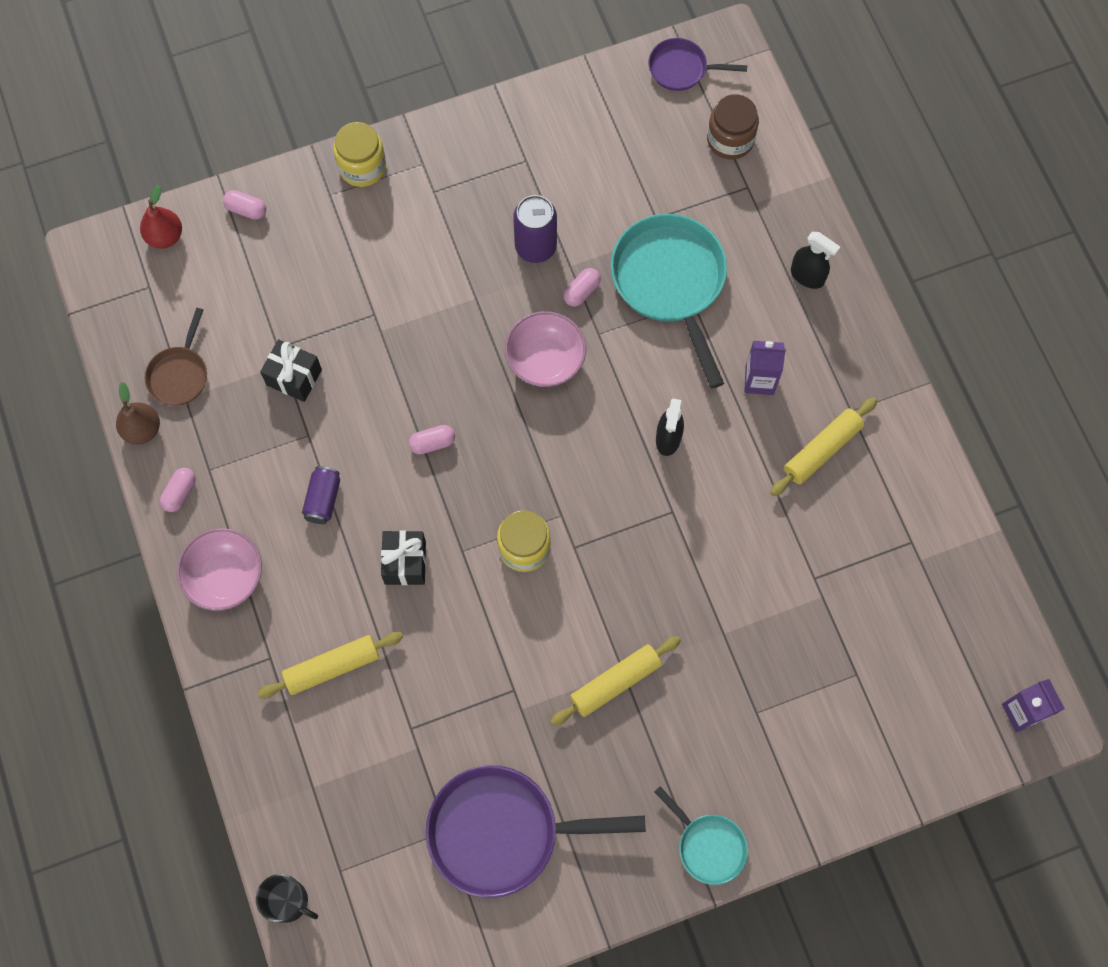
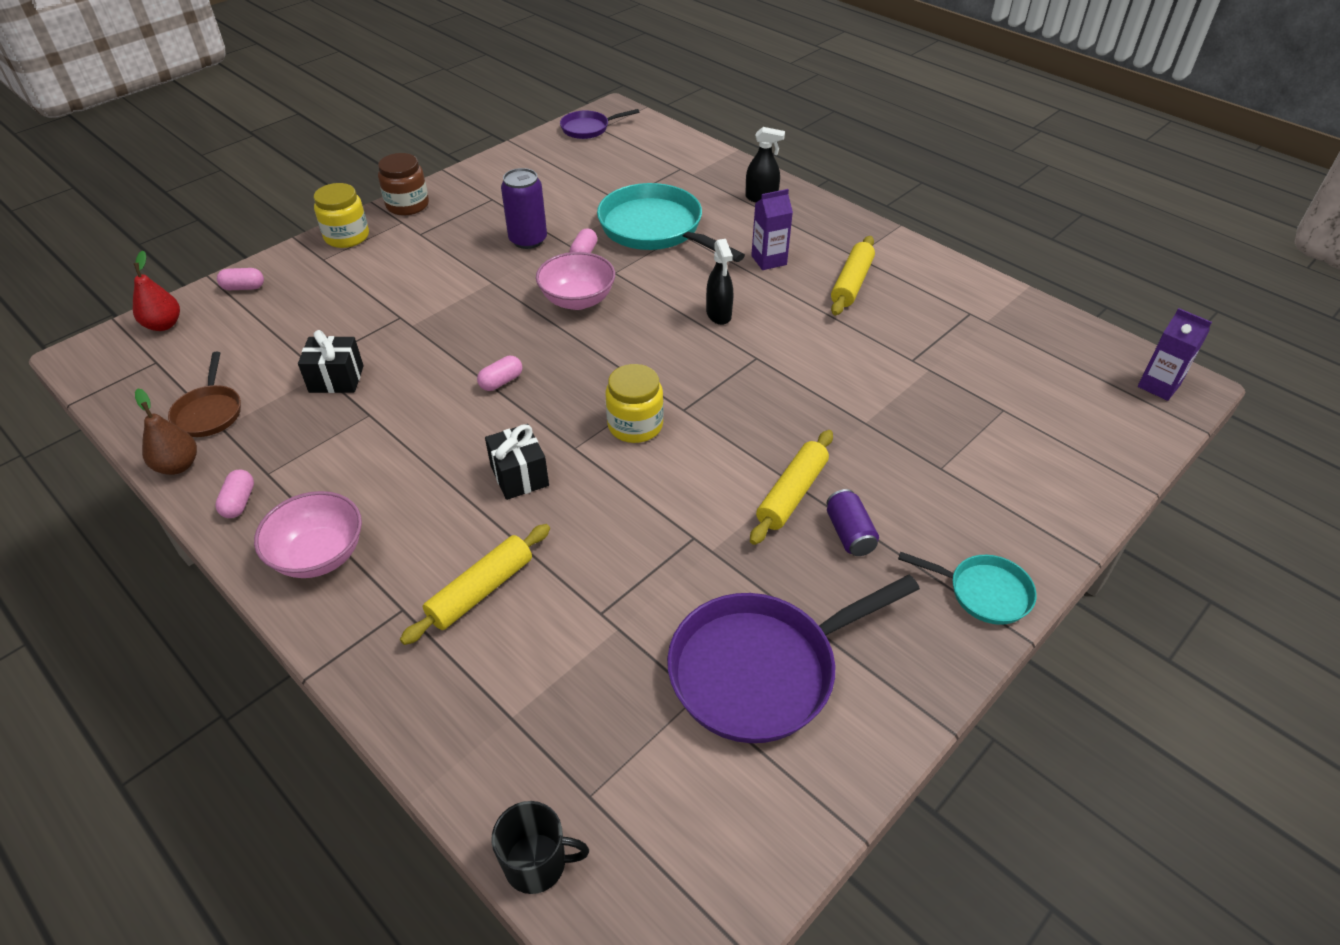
camera: 25 degrees left, 25 degrees down
(323, 499) = (406, 456): purple can -> purple can (849, 533)
(730, 140) = (649, 150): brown jar -> brown jar (407, 205)

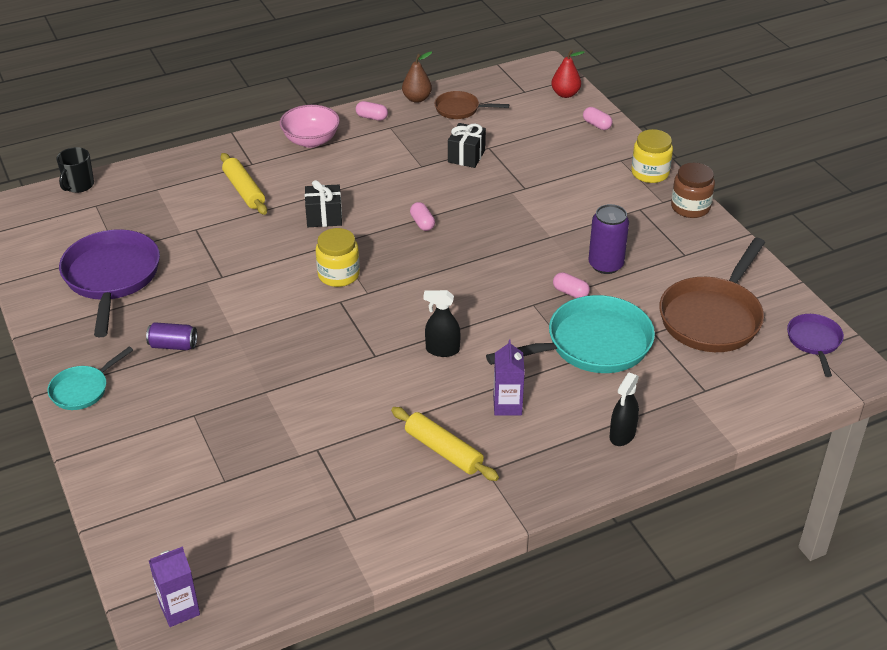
camera: 110 degrees right, 5 degrees down
(243, 287) = (597, 125): pink capsule -> pink capsule turned 60 degrees counterclockwise
(577, 300) = (502, 276): pink bowl -> none
(581, 175) = (712, 317): none -> brown pan
(792, 494) = (225, 330): yellow rolling pin -> none

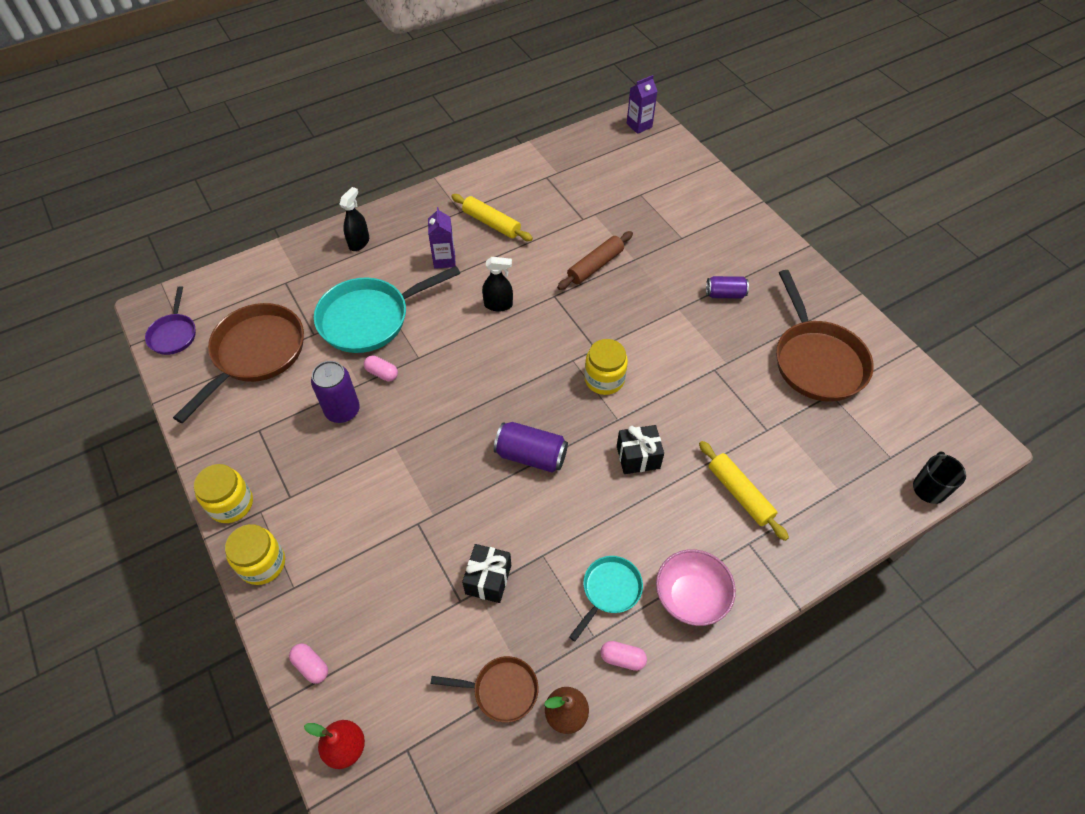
camera: 175 degrees right, 15 degrees up
(82, 389) = (776, 252): turquoise pan -> turquoise pan (609, 591)
(112, 278) = (816, 360): purple pan -> brown pan
(317, 386) = (595, 266): none -> brown rolling pin
(422, 223) = (531, 456): pink capsule -> purple can
(690, 207) = (231, 504): brown jar -> yellow jar

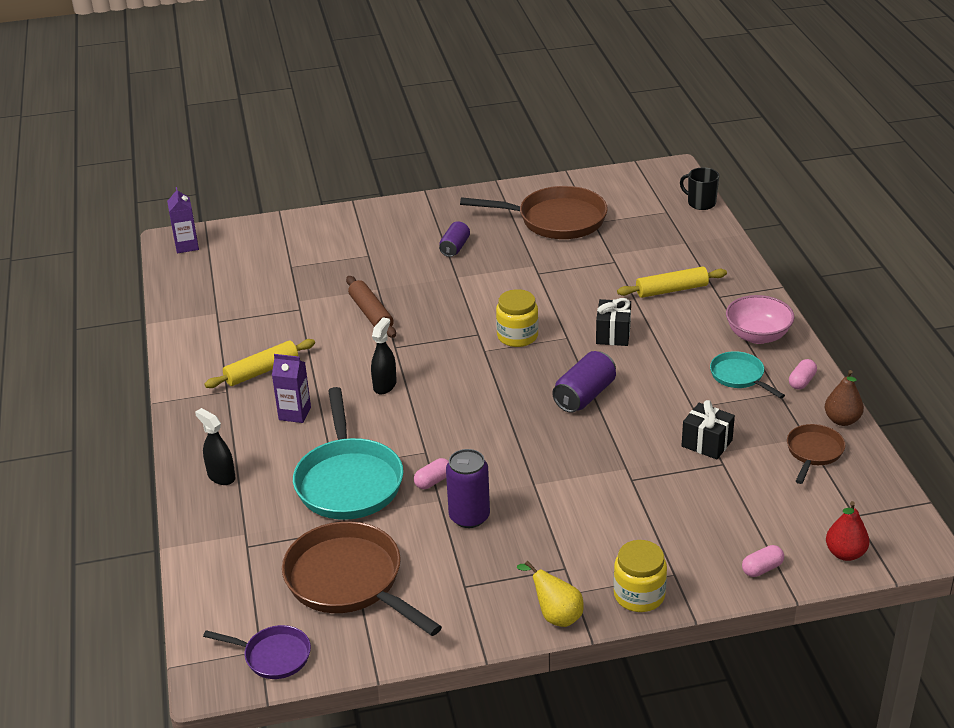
camera: 70 degrees left, 20 degrees down
(231, 504) = (555, 615): yellow jar -> yellow pear

